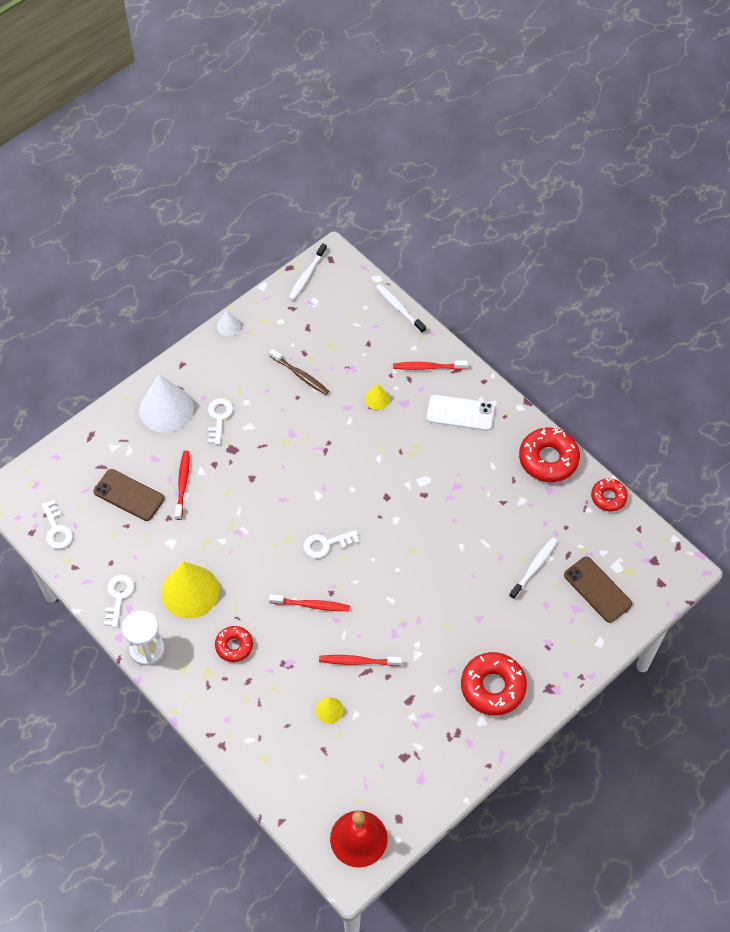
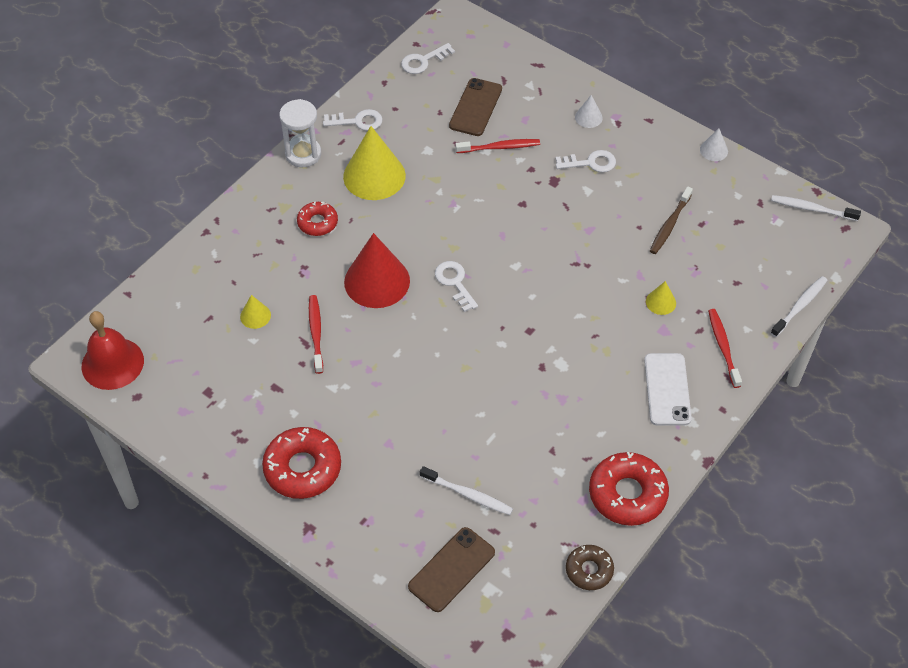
camera: 80 degrees right, 5 degrees down
(166, 409) = (588, 117): white cone -> white cone, size x0.46
(311, 605) = (377, 281): red toothbrush -> red cone
(608, 497) = (589, 570): red donut -> brown donut

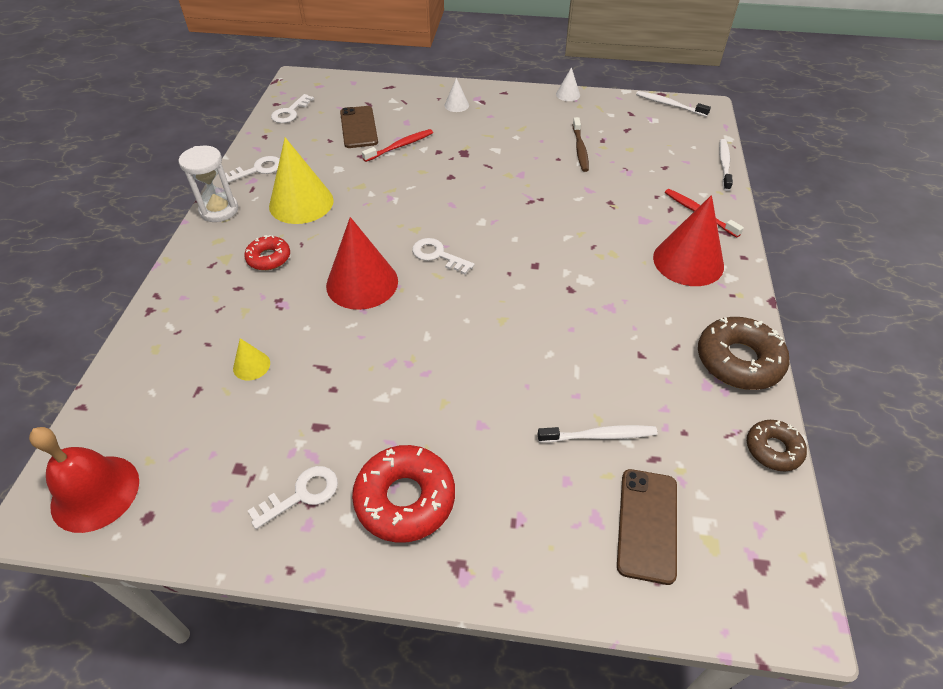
camera: 30 degrees left, 5 degrees down
(316, 333) = (329, 353): red toothbrush -> none
(590, 163) = (483, 132): white key -> white key (302, 494)
(627, 494) = (738, 360): red donut -> brown donut
(661, 302) = (622, 201): yellow cone -> none
(667, 389) = (688, 261): white phone -> red cone
(812, 209) = (669, 105): white toothbrush -> white toothbrush turned 45 degrees clockwise

